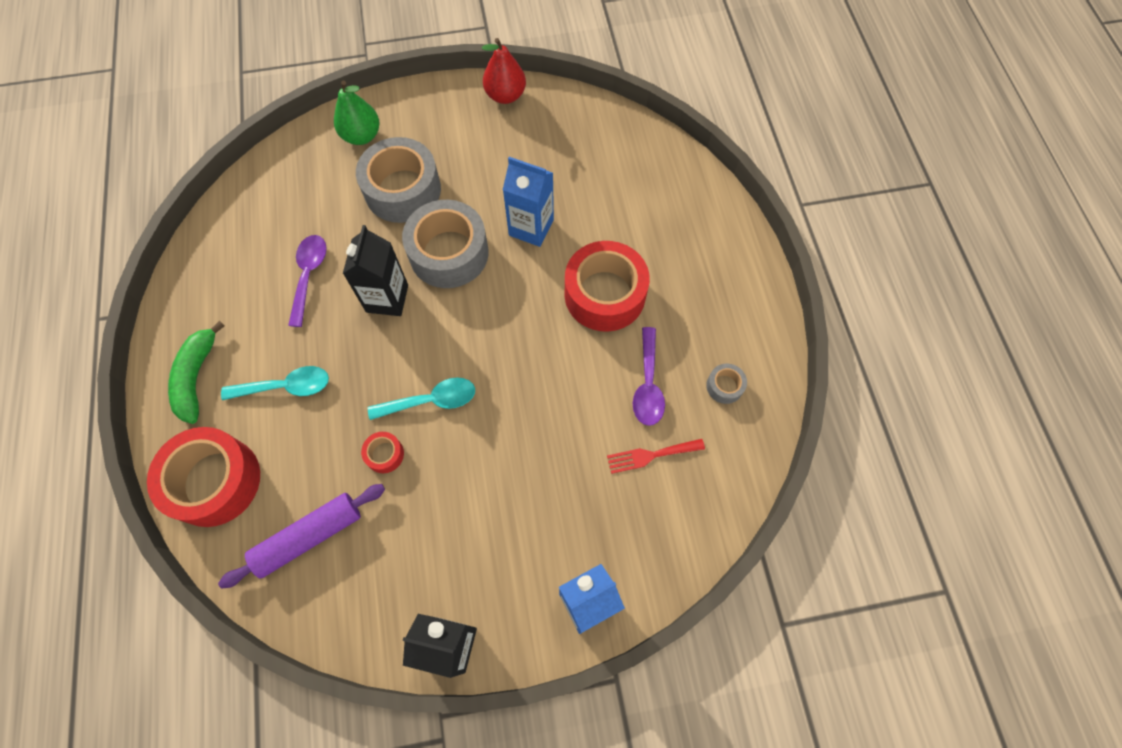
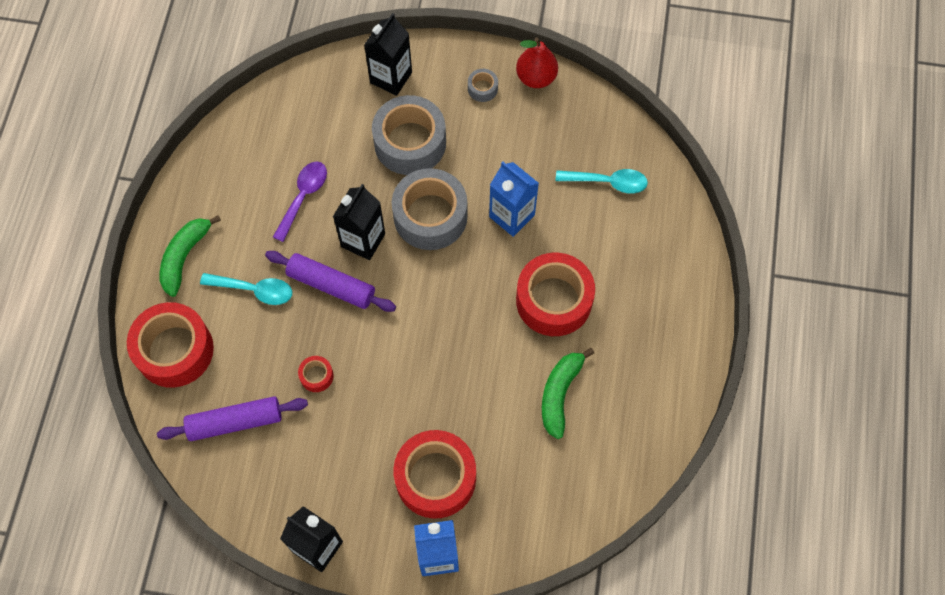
camera: 20 degrees right, 0 degrees up
(362, 136) = (391, 77): green pear -> black carton
(368, 355) = (331, 285): none -> purple rolling pin
(431, 400) = (369, 343): turquoise spoon -> turquoise spoon (607, 182)
(553, 518) = (435, 478): none -> red tape
(648, 384) = (559, 394): purple spoon -> green banana
(651, 455) = (537, 455): red fork -> none
(724, 386) = (626, 418): grey tape -> grey tape (482, 88)

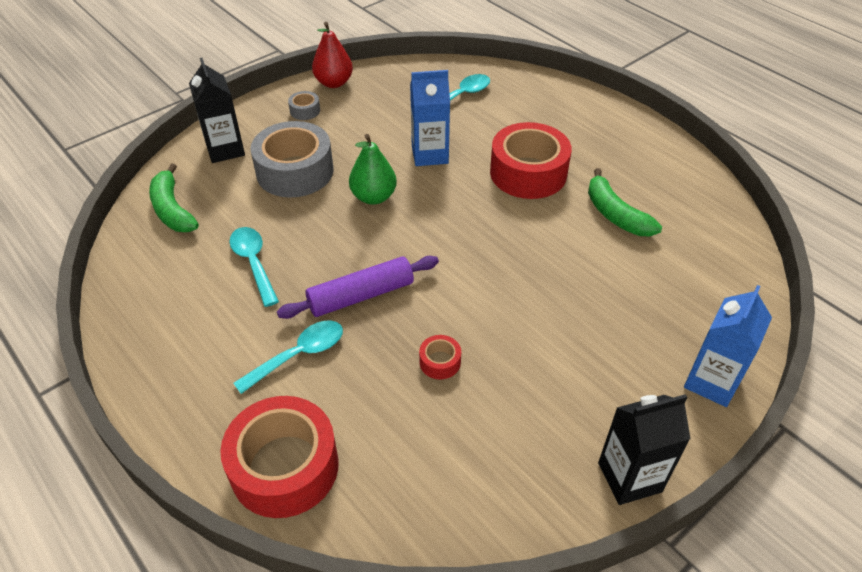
camera: 50 degrees left, 20 degrees down
(184, 257) = (196, 390): green banana -> green banana (172, 209)
(235, 421) = (421, 462): purple rolling pin -> none
(303, 197) = (253, 263): purple spoon -> turquoise spoon
(363, 240) = (344, 249): black carton -> none
(430, 216) = (373, 197): grey tape -> green pear
(435, 478) = (627, 337): red tape -> none

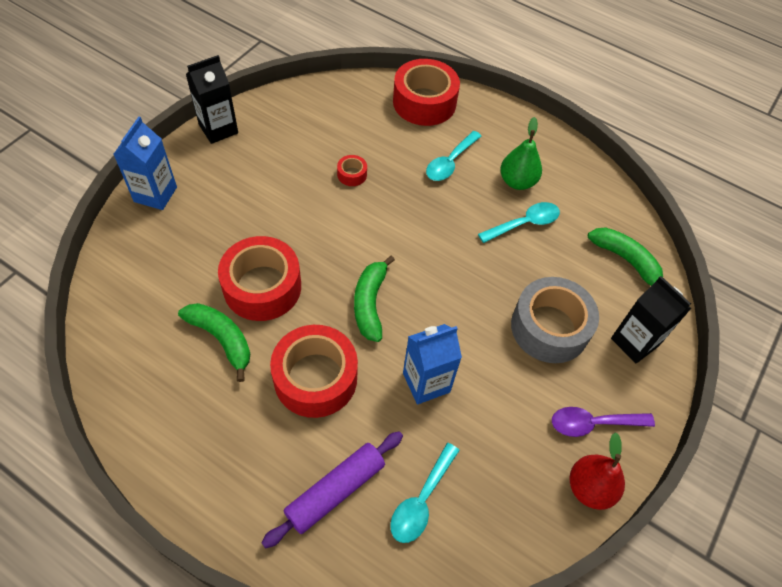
camera: 160 degrees right, 10 degrees up
(253, 263) = (524, 223): turquoise spoon -> turquoise spoon turned 75 degrees counterclockwise
(305, 111) = (593, 423): grey tape -> purple spoon
(361, 296) = (427, 212): purple rolling pin -> purple rolling pin (335, 490)
(373, 197) = (460, 312): green pear -> green pear (517, 182)
(461, 218) = (370, 303): none -> green banana
(572, 251) = (262, 287): none -> red tape

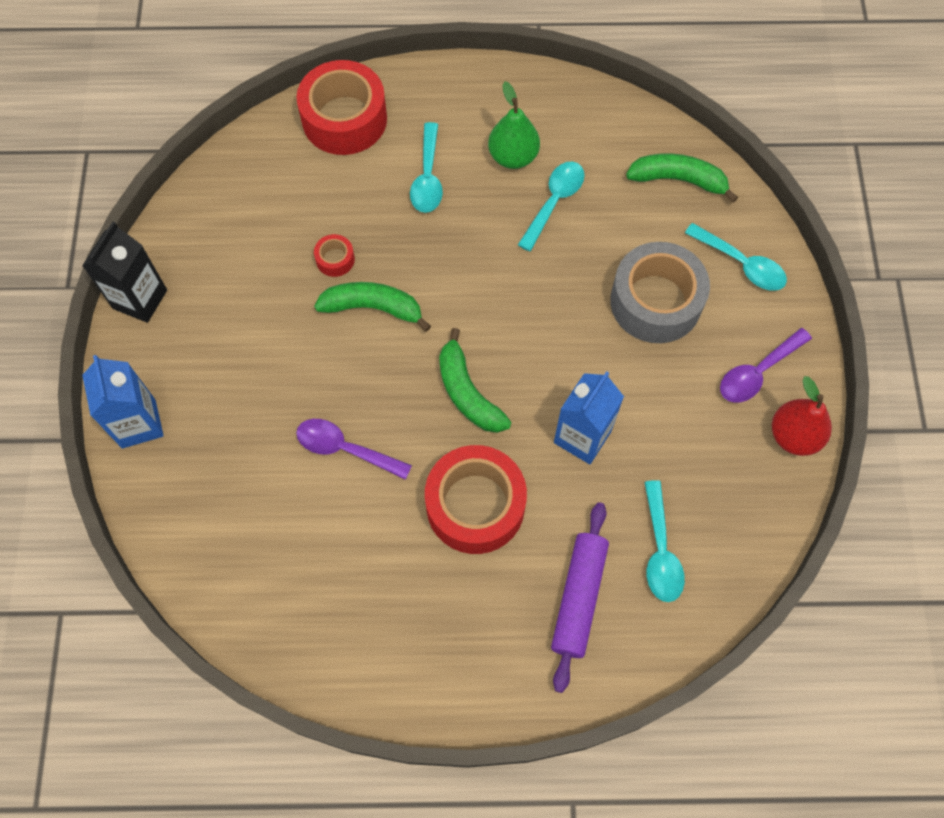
camera: 30 degrees left, 10 degrees up
(222, 339) = (351, 531): green banana -> green banana (373, 308)
(262, 287) = (345, 449): red tape -> purple spoon
(634, 342) = (741, 264): black carton -> turquoise spoon

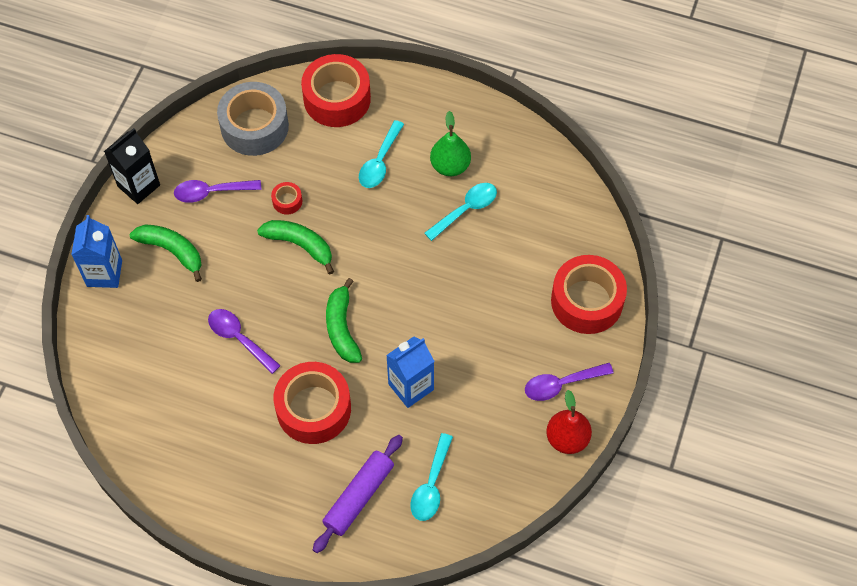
camera: 20 degrees right, 5 degrees down
(236, 278) = (211, 192): none -> purple spoon
(655, 301) = (509, 308): grey tape -> grey tape (254, 126)
(678, 180) = (568, 223): green banana -> green banana (172, 251)
(741, 264) = (587, 301): turquoise spoon -> red tape

